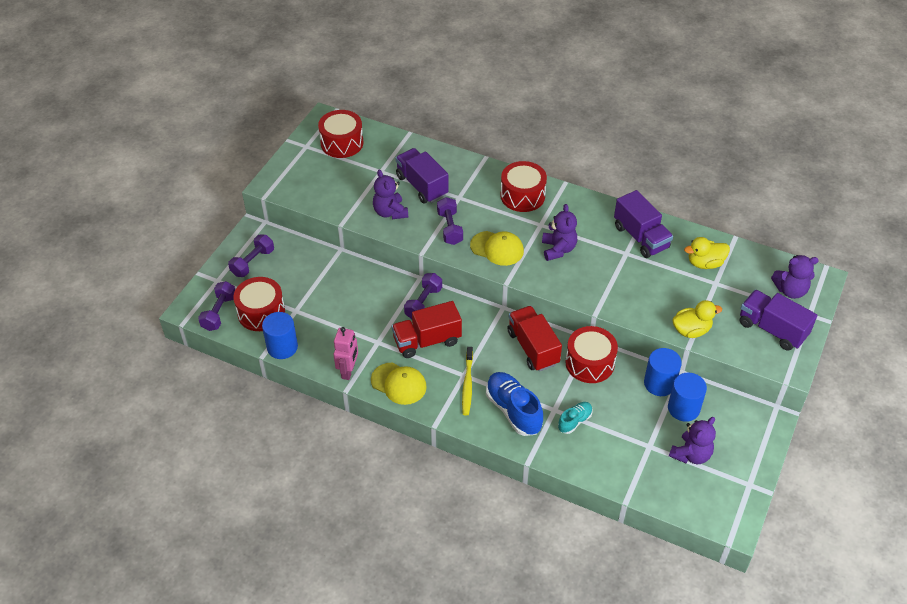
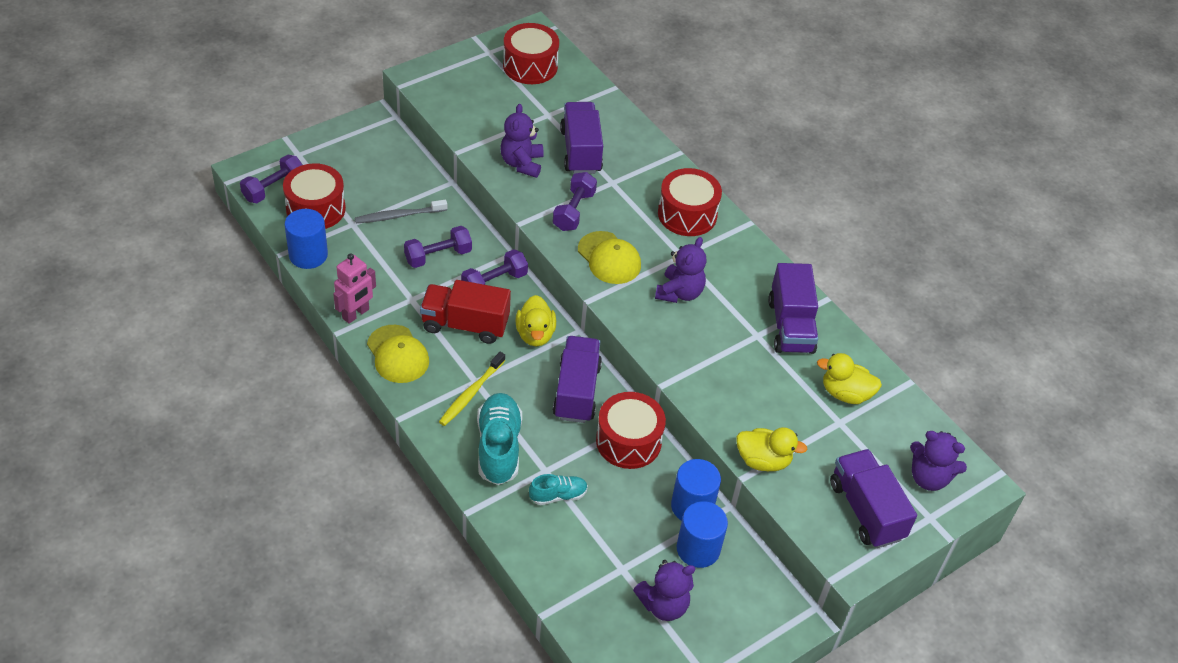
camera: 25 degrees right, 0 degrees up
(253, 262) = (349, 153): purple dumbbell -> purple dumbbell (438, 256)
(323, 289) = (398, 216): none -> grey toothbrush
(477, 324) = (535, 334): none -> yellow duck
(513, 410) = (498, 447): blue shoe -> turquoise shoe
(533, 348) = (576, 391): red truck -> purple truck

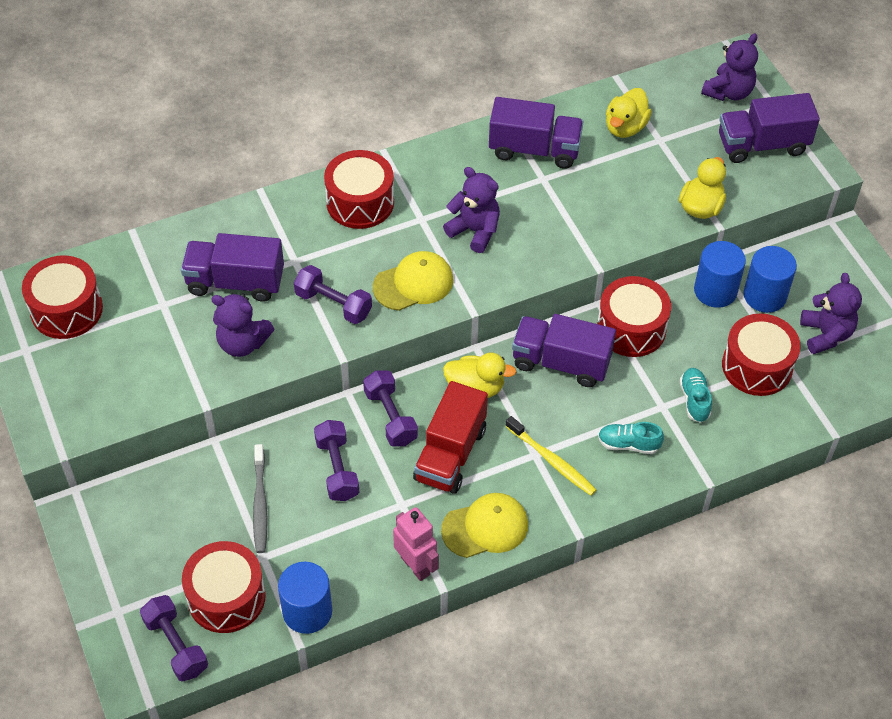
camera: 75 degrees left, 5 degrees up
(498, 447) = (628, 444): turquoise shoe -> turquoise shoe, size x0.55
(609, 545) = (757, 366): none -> red drum

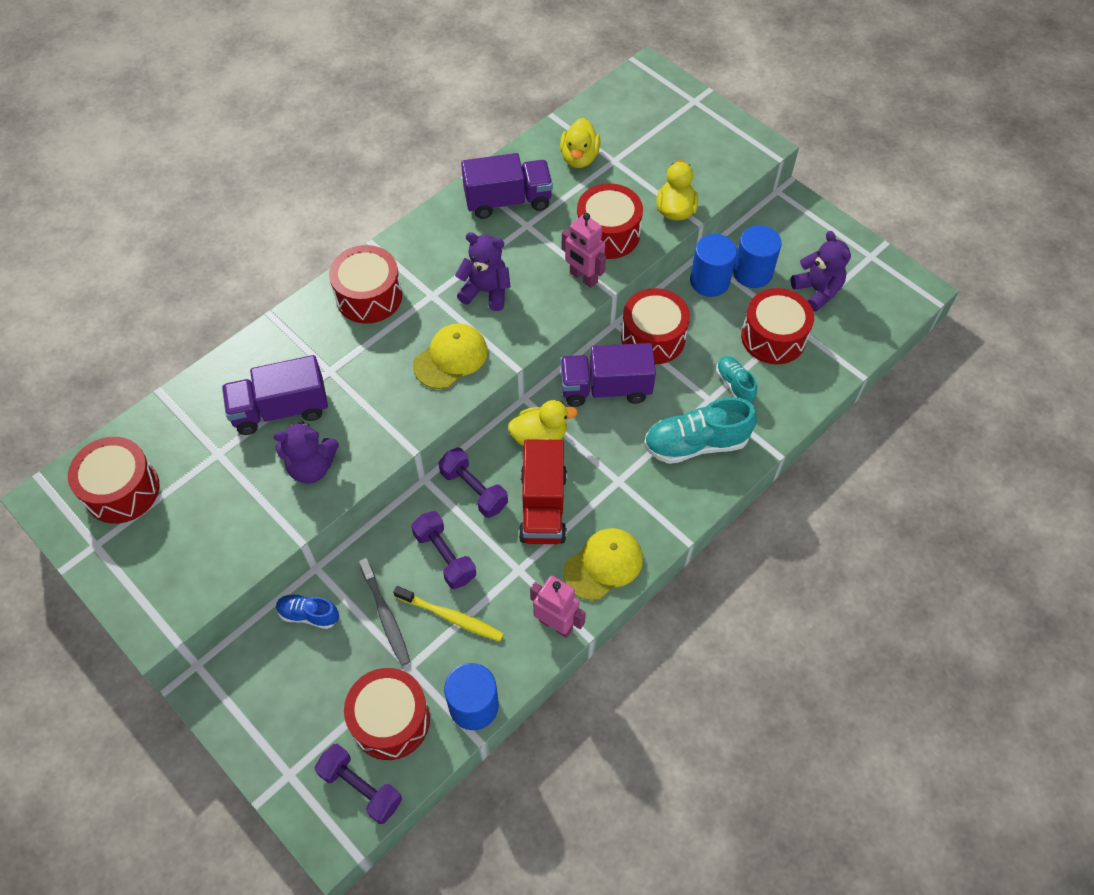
camera: 20 degrees left, 5 degrees up
(191, 479) = (309, 615): none -> blue shoe
(333, 304) = (384, 401): purple dumbbell -> none
(552, 461) = (636, 482): yellow toothbrush -> yellow toothbrush (451, 617)
(576, 246) = (583, 277): none -> pink robot
(621, 210) = (608, 234): none -> red drum
(628, 444) = (695, 444): turquoise shoe -> turquoise shoe, size x1.81
(728, 92) = (654, 102): purple teddy bear -> none
(762, 145) = (702, 140): purple truck -> none

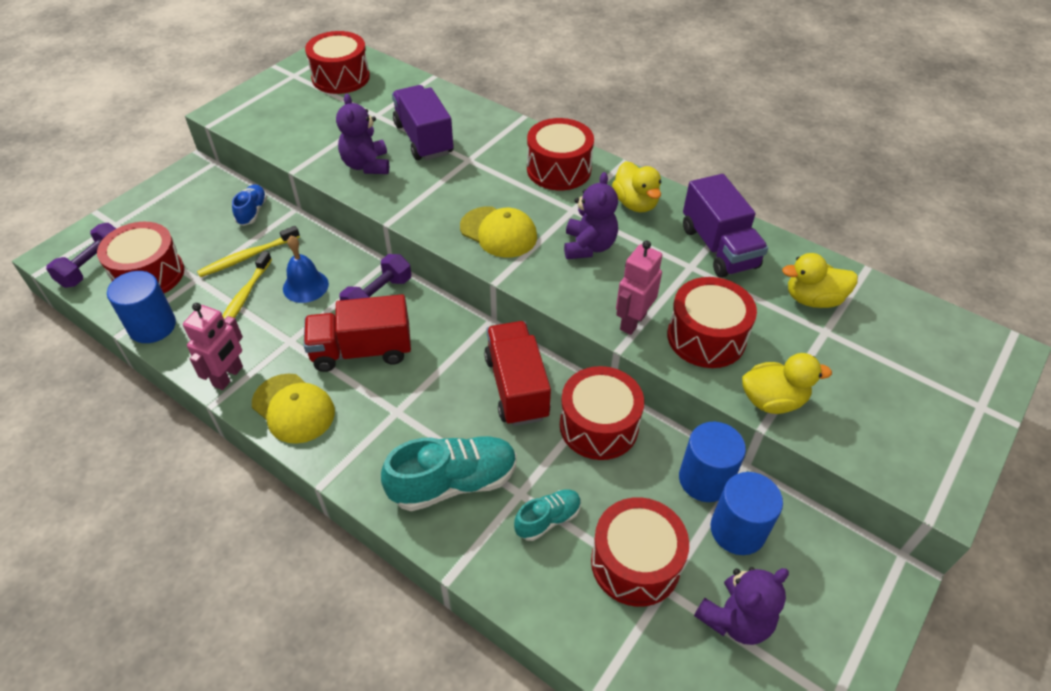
camera: 80 degrees right, 10 degrees down
(386, 616) = (247, 257): grey toothbrush -> yellow toothbrush
(445, 556) = (305, 286): purple dumbbell -> blue bell
(539, 437) = (445, 338): yellow duck -> yellow duck (635, 203)
(605, 388) = (516, 387): purple truck -> red truck
(695, 444) = (454, 483): turquoise shoe -> turquoise shoe turned 90 degrees clockwise

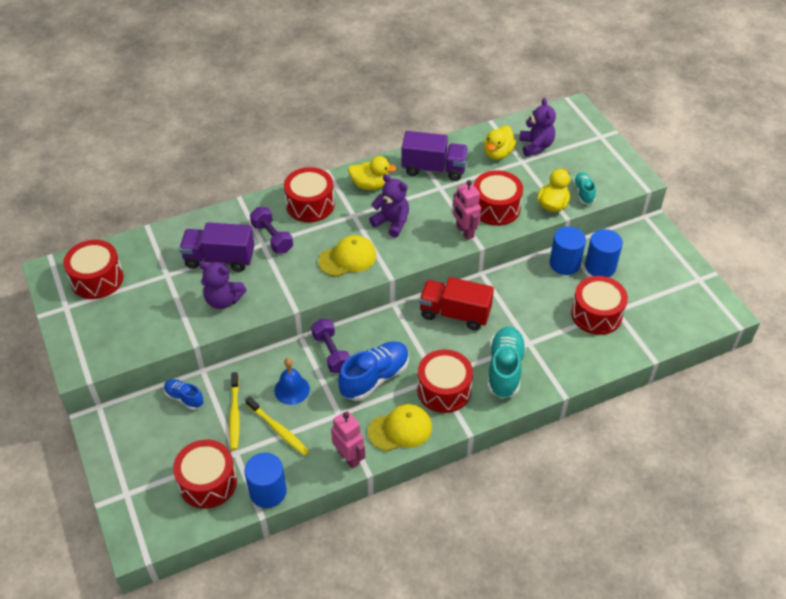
camera: 60 degrees left, 0 degrees up
(93, 266) = (169, 518): purple dumbbell -> purple dumbbell (272, 238)
(362, 351) = (375, 378): red truck -> blue shoe
(548, 519) = (552, 338): turquoise shoe -> turquoise shoe (583, 193)
(599, 426) = (505, 290): red drum -> red drum (444, 390)
(735, 619) = (645, 292): purple teddy bear -> purple teddy bear (536, 146)

